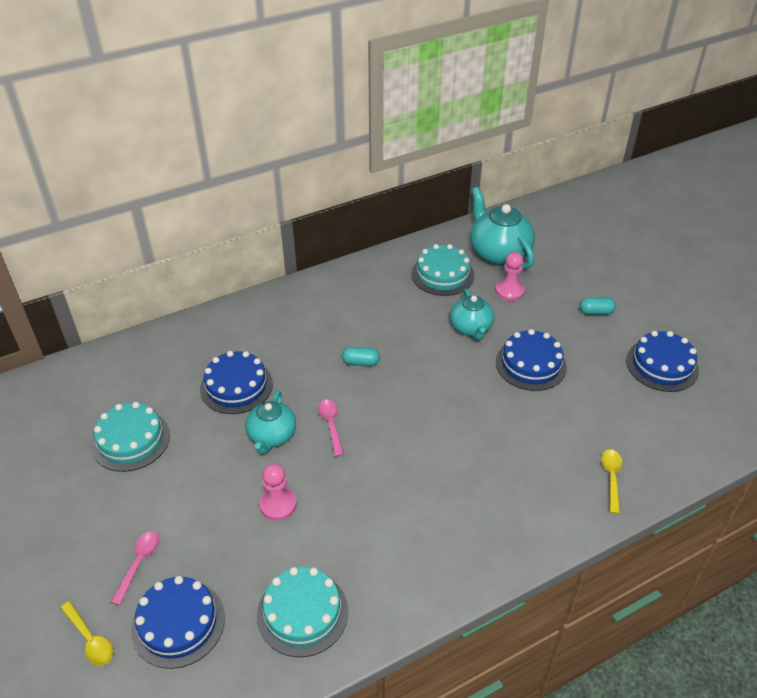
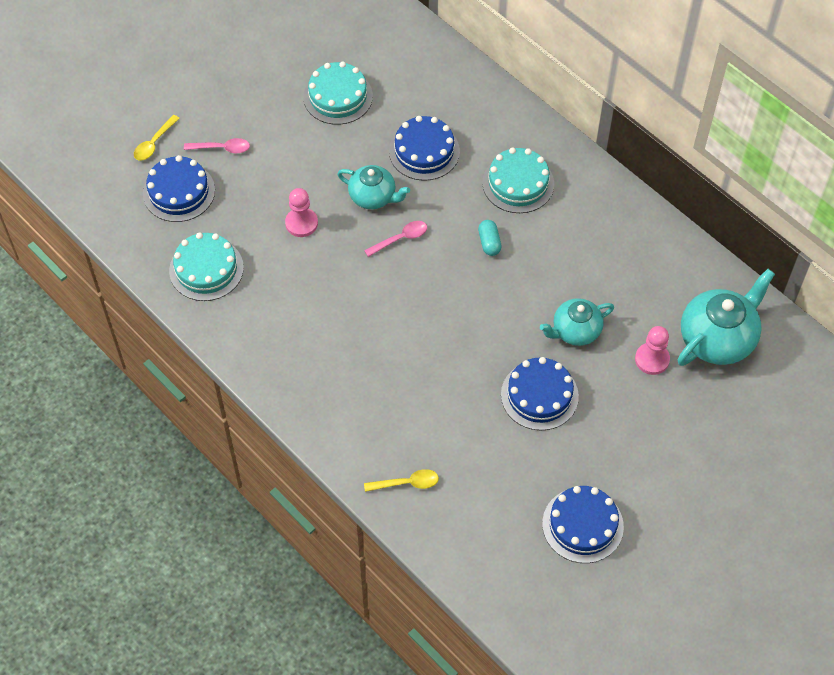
camera: 75 degrees right, 15 degrees up
(272, 436) = (373, 197): turquoise teapot -> turquoise teapot turned 150 degrees counterclockwise
(442, 274) = (655, 288): turquoise cake -> turquoise cake (518, 183)
(596, 312) = (648, 452): turquoise capsule -> none

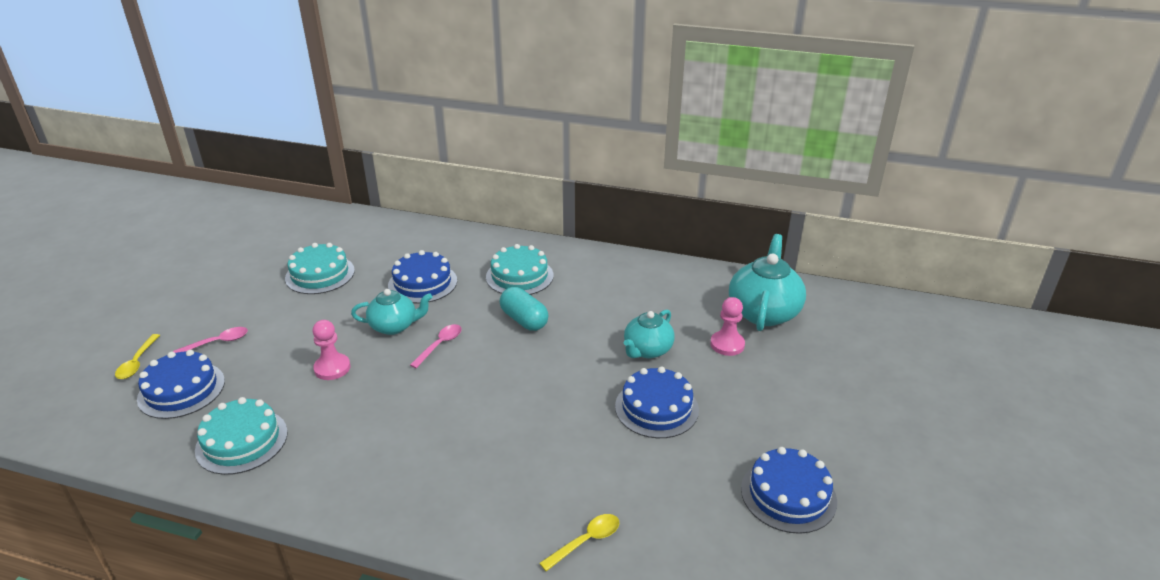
camera: 30 degrees left, 25 degrees down
(489, 243) = (524, 320): turquoise capsule -> turquoise capsule, size x1.55

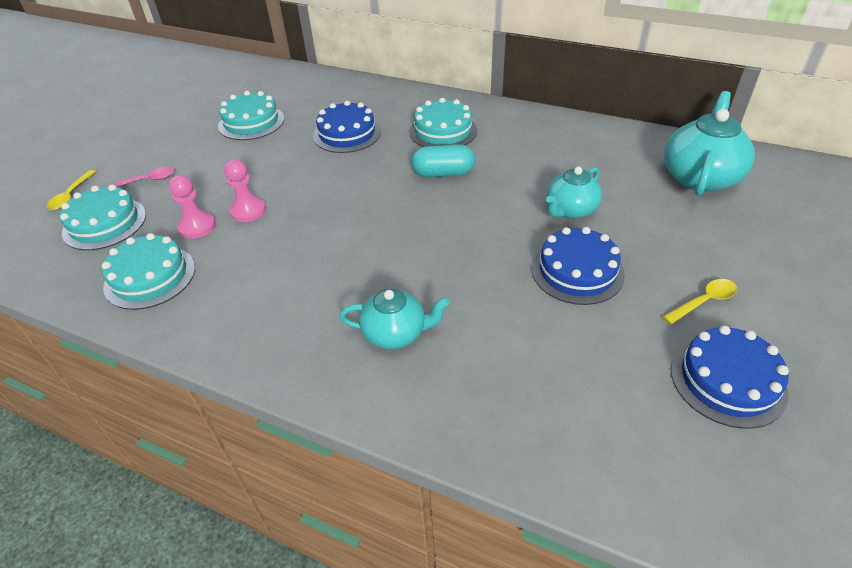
camera: 10 degrees right, 10 degrees up
(181, 390) = (104, 223): blue cake -> turquoise cake
(394, 326) = (314, 173): turquoise teapot -> turquoise teapot (395, 333)
(440, 345) = (356, 194): pink spoon -> none
(524, 320) = (443, 173): turquoise capsule -> turquoise capsule turned 60 degrees counterclockwise
(586, 541) = (488, 414): yellow spoon -> yellow spoon (704, 301)
(727, 344) = (658, 209): pink pawn -> pink pawn (197, 226)

